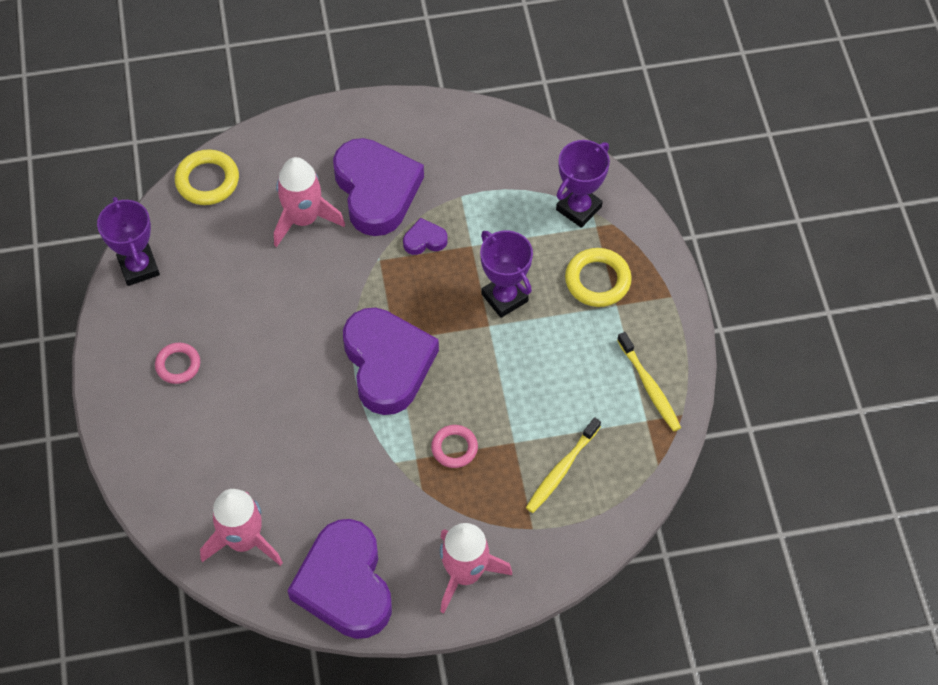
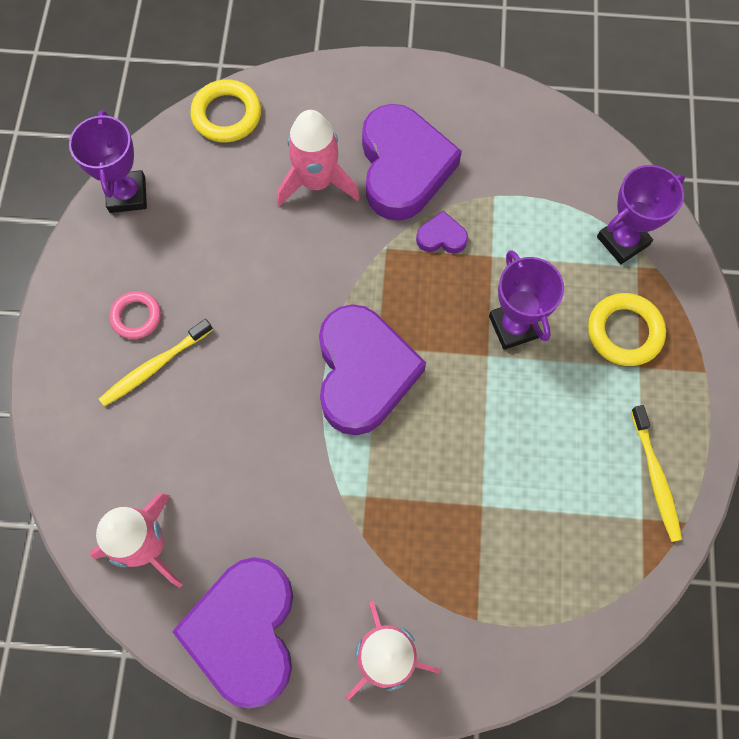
camera: 15 degrees right, 10 degrees up
(454, 448) = (412, 495): pink ring -> none
(562, 469) = (529, 554): yellow toothbrush -> yellow toothbrush (155, 366)

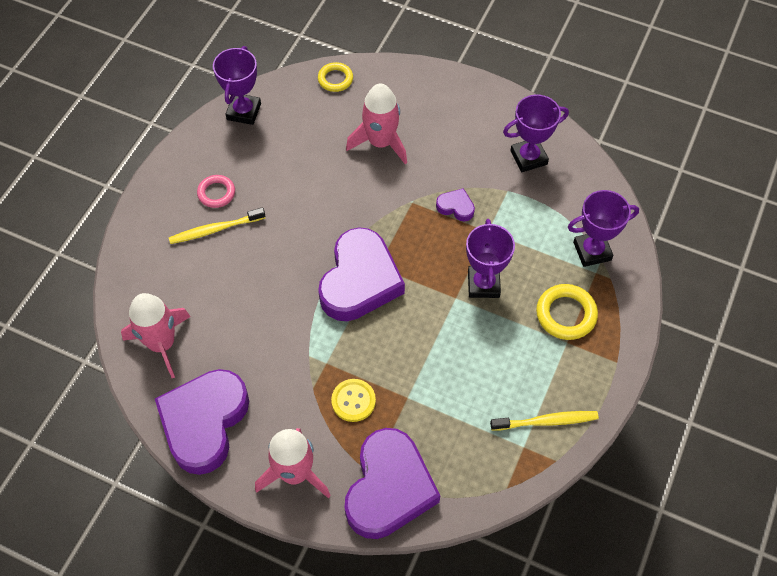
camera: 20 degrees right, 10 degrees down
(227, 115) = (335, 79): yellow ring -> yellow ring, size x0.67
(403, 168) = (448, 151): purple heart -> purple heart (389, 488)
(419, 534) = (353, 401): none -> yellow button
(502, 145) = (528, 157): none -> purple trophy
(655, 477) = (546, 421): yellow toothbrush -> yellow toothbrush turned 105 degrees counterclockwise

